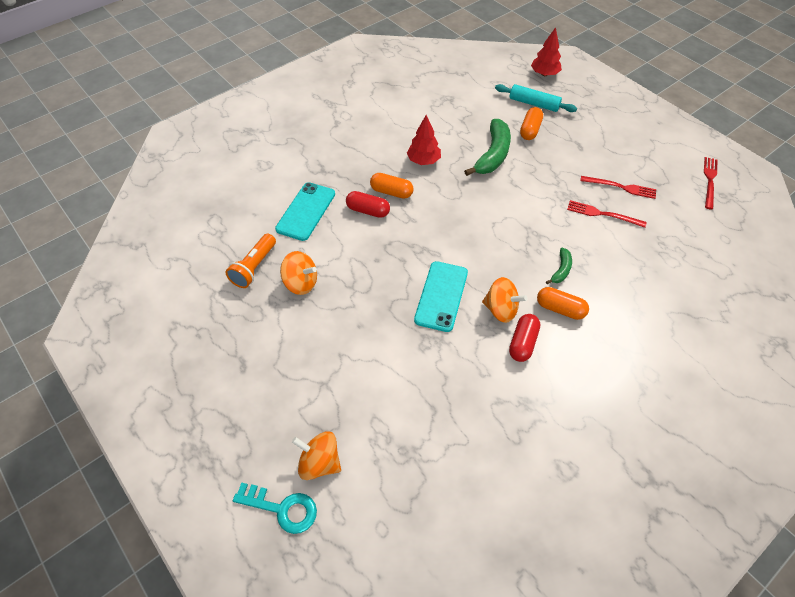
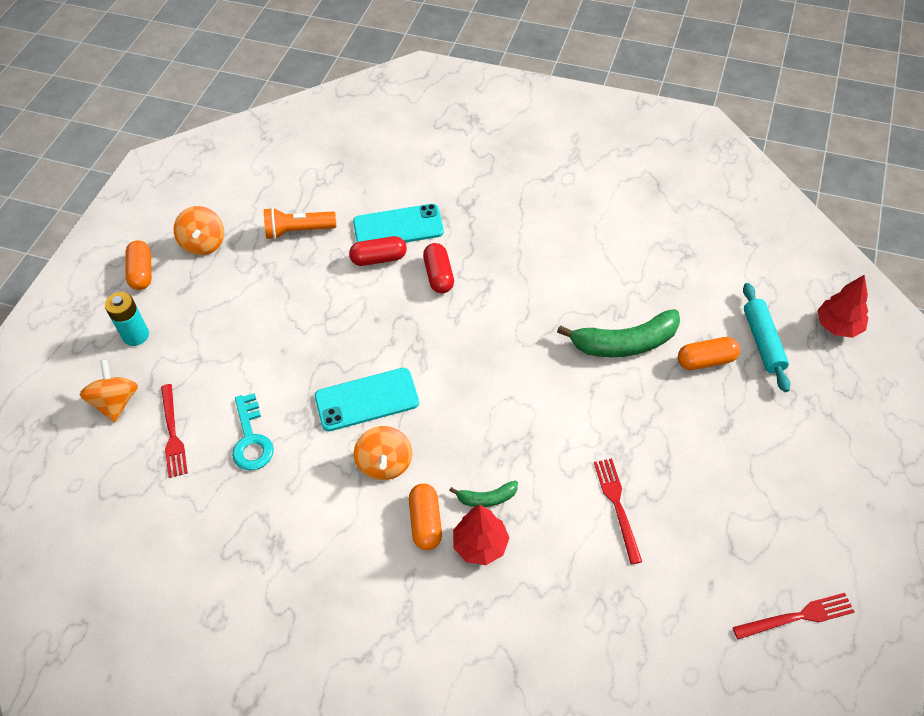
camera: 60 degrees right, 0 degrees up
(261, 420) = (136, 335): none -> turquoise battery
(282, 508) = (60, 400): turquoise key -> turquoise key (251, 439)
(301, 283) = (303, 276): orange spinning top -> orange spinning top (204, 243)
(391, 192) = (482, 281): orange capsule -> orange capsule (142, 272)
(423, 161) = (556, 283): red tree -> red tree (480, 545)
(523, 343) = (352, 505): red capsule -> red capsule (379, 259)
(620, 187) = (686, 507): red fork -> red fork (172, 433)

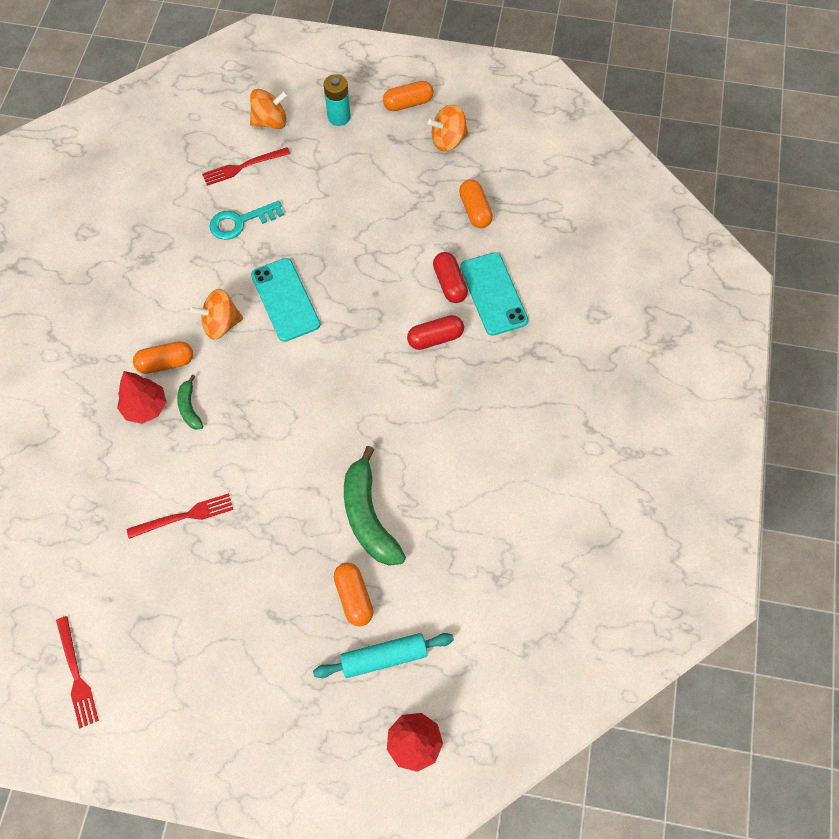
camera: 80 degrees right, 10 degrees up
(298, 231) = (475, 210): orange flashlight -> orange capsule

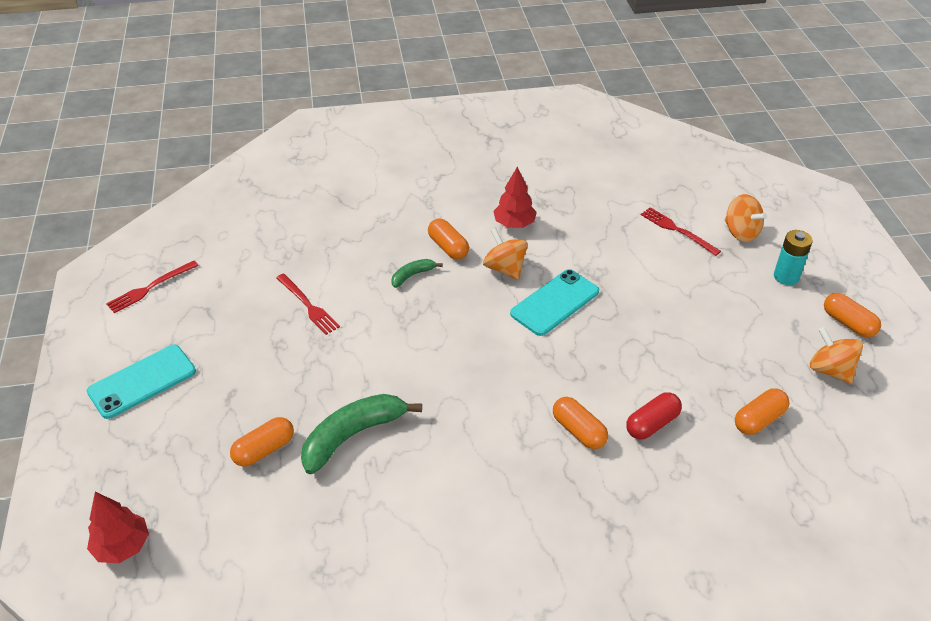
camera: 70 degrees right, 20 degrees down
(145, 407) = (400, 249): red tree -> red tree (514, 224)
(240, 222) = (617, 247): turquoise key -> none
(384, 657) = (208, 493): turquoise rolling pin -> none
(435, 338) = (578, 431): red capsule -> orange capsule
(493, 294) = (663, 467): turquoise phone -> turquoise phone (142, 381)

